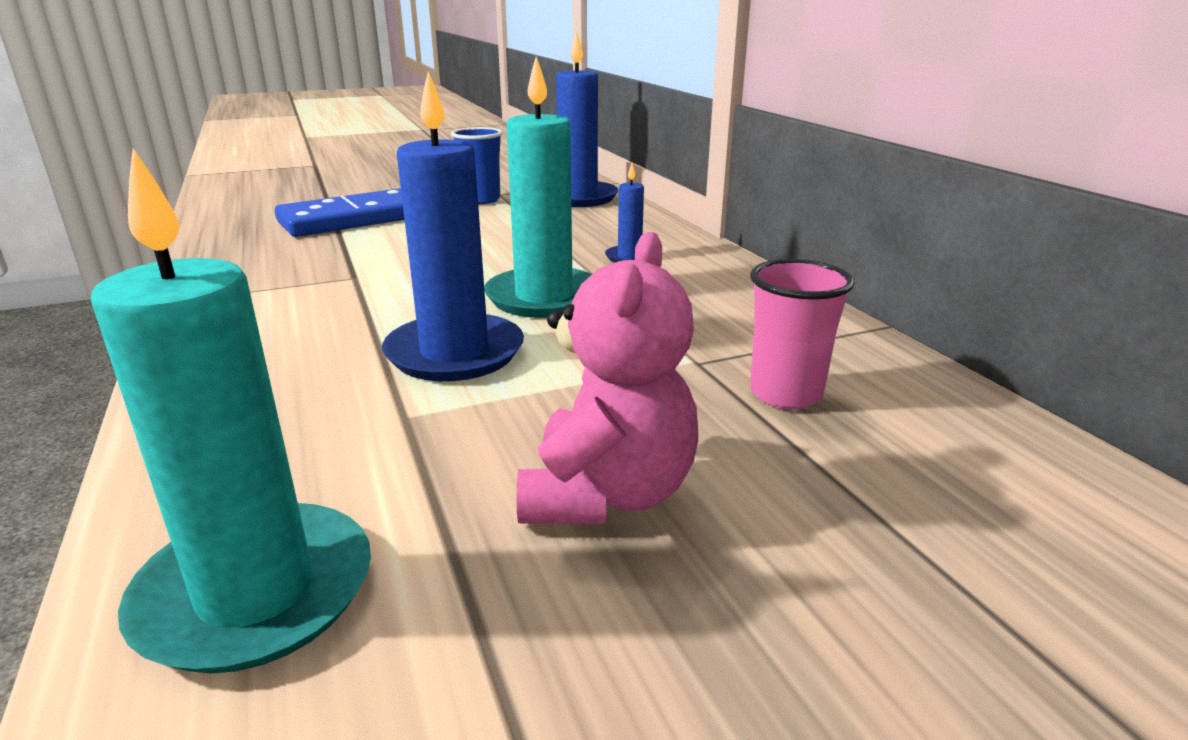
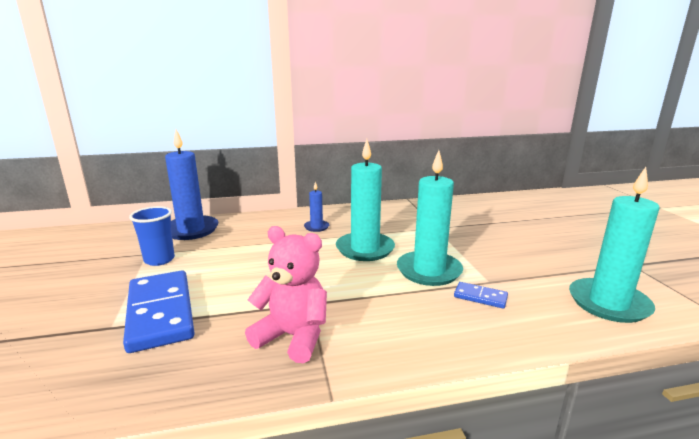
camera: 80 degrees left, 5 degrees down
(340, 401) = (480, 297): none -> blue domino
(455, 353) = (429, 271): blue candle -> turquoise candle
(607, 494) = (529, 249): pink teddy bear -> pink teddy bear (293, 337)
(785, 394) = (460, 219): pink cup -> none

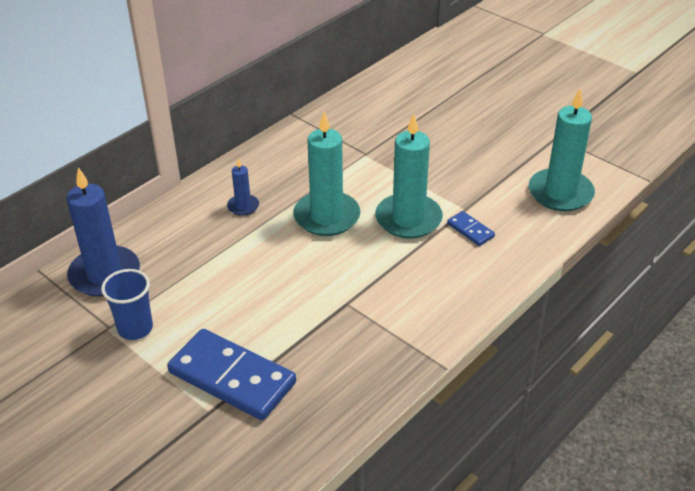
camera: 35 degrees left, 20 degrees up
(293, 337) = (369, 339): pink teddy bear -> none
(480, 297) = (470, 230): blue domino -> blue domino turned 60 degrees clockwise

